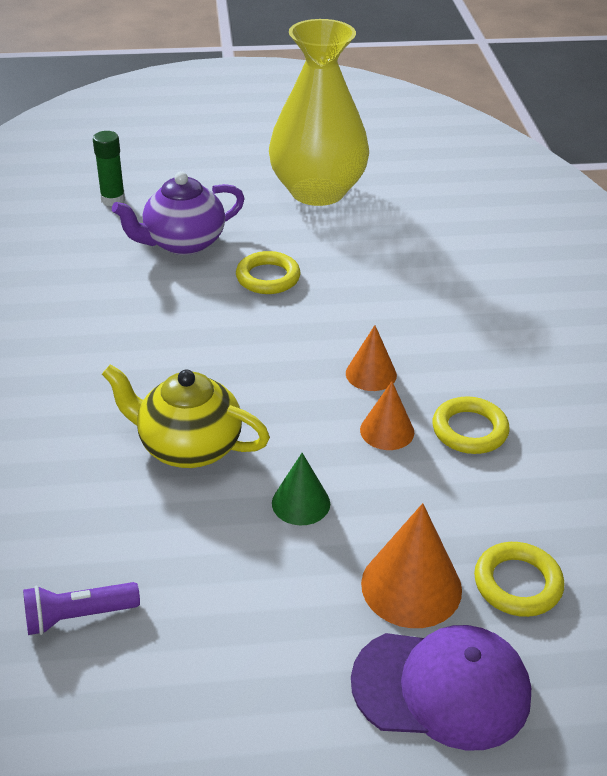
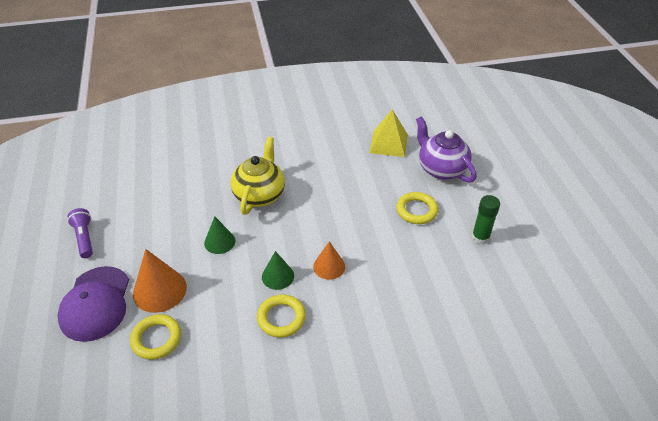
camera: 85 degrees right, 5 degrees up
(78, 616) = (155, 175): purple flashlight -> purple flashlight (84, 238)
(101, 285) = (388, 143): none -> yellow pyramid
(113, 199) = (477, 133): green glue stick -> green glue stick (480, 237)
(317, 191) = (532, 227): yellow vase -> none
(387, 431) = (278, 276): orange cone -> green cone

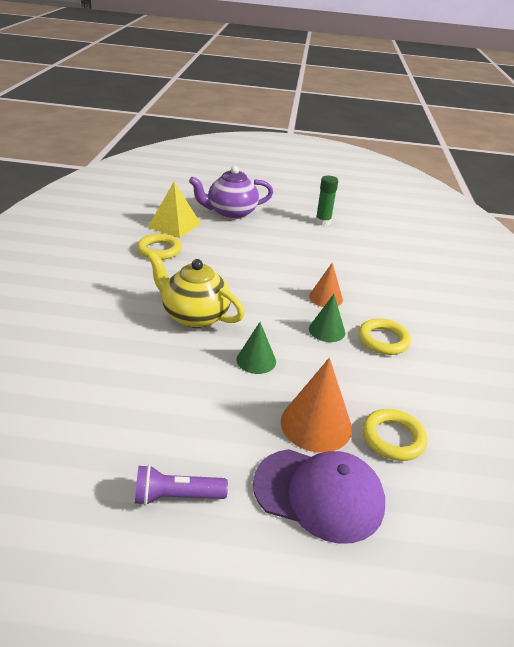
camera: 75 degrees left, 10 degrees down
(416, 210) = (276, 238): yellow ring -> yellow ring (159, 250)

